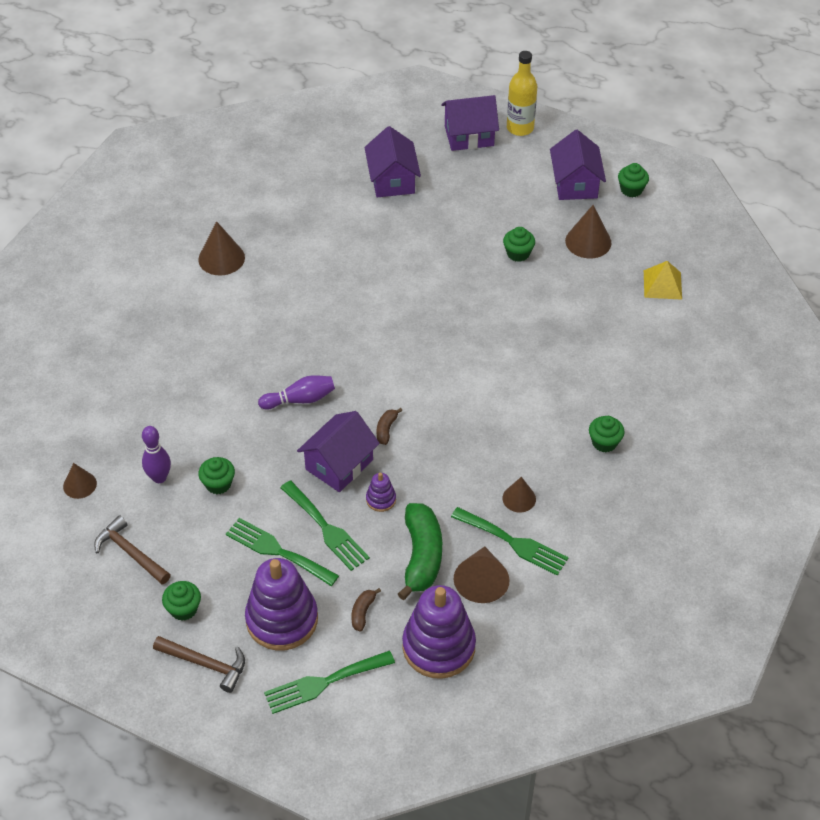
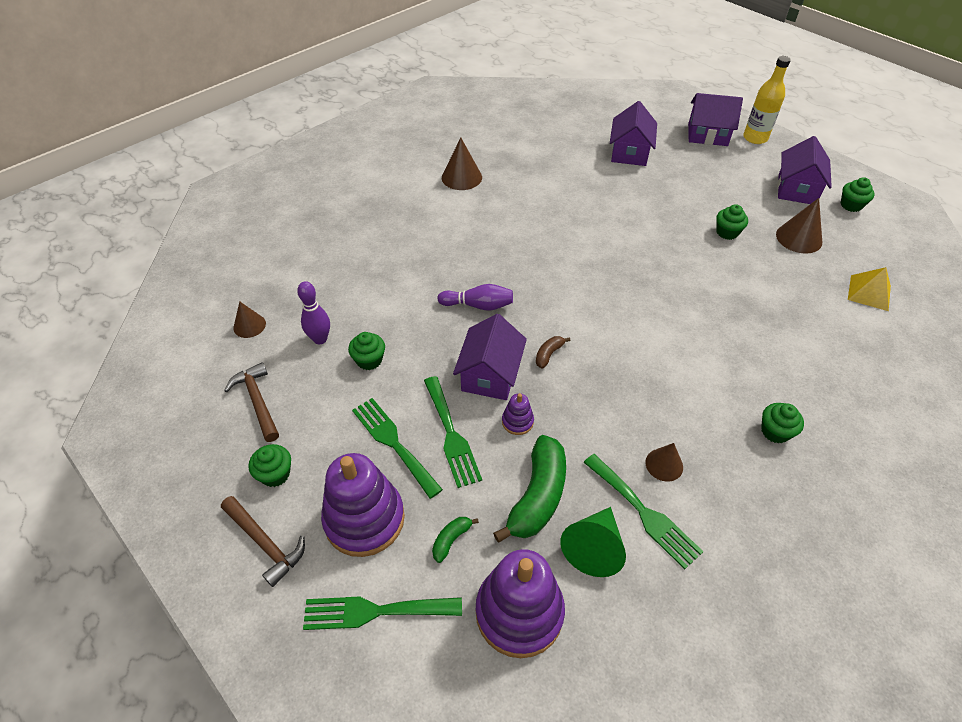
camera: 20 degrees right, 0 degrees up
(339, 464) = (490, 375): purple house -> purple house turned 45 degrees counterclockwise
(363, 612) = (451, 540): brown banana -> green banana
(481, 581) = (594, 547): brown cone -> green cone

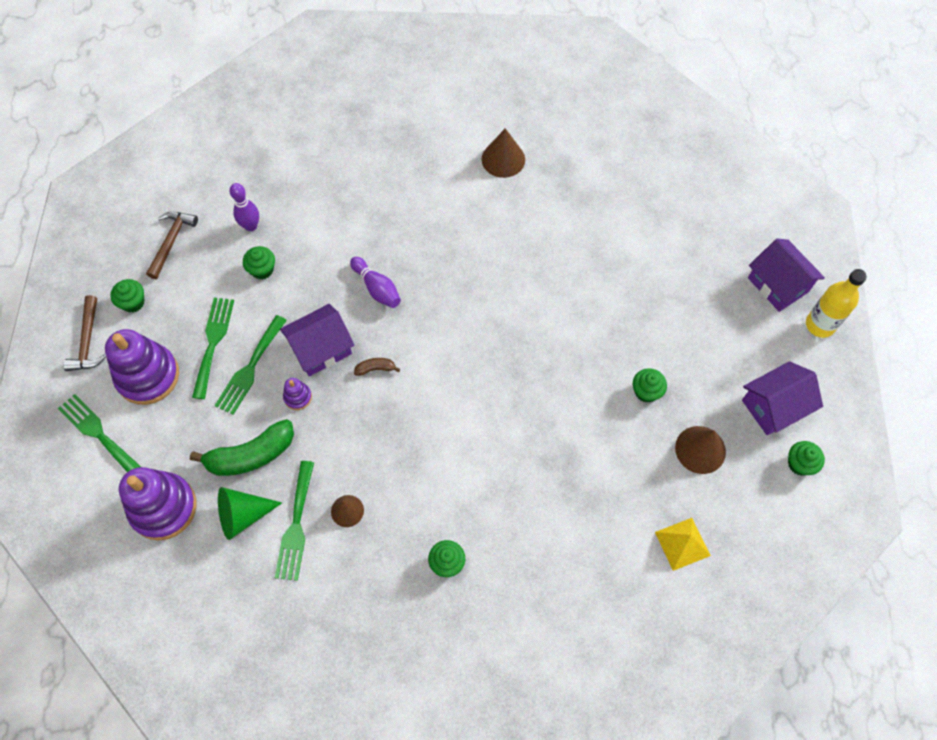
camera: 45 degrees right, 15 degrees up
(249, 325) = (221, 177): brown cone -> none
(451, 540) = (176, 433): green banana -> none
(629, 152) = (676, 245): purple house -> none

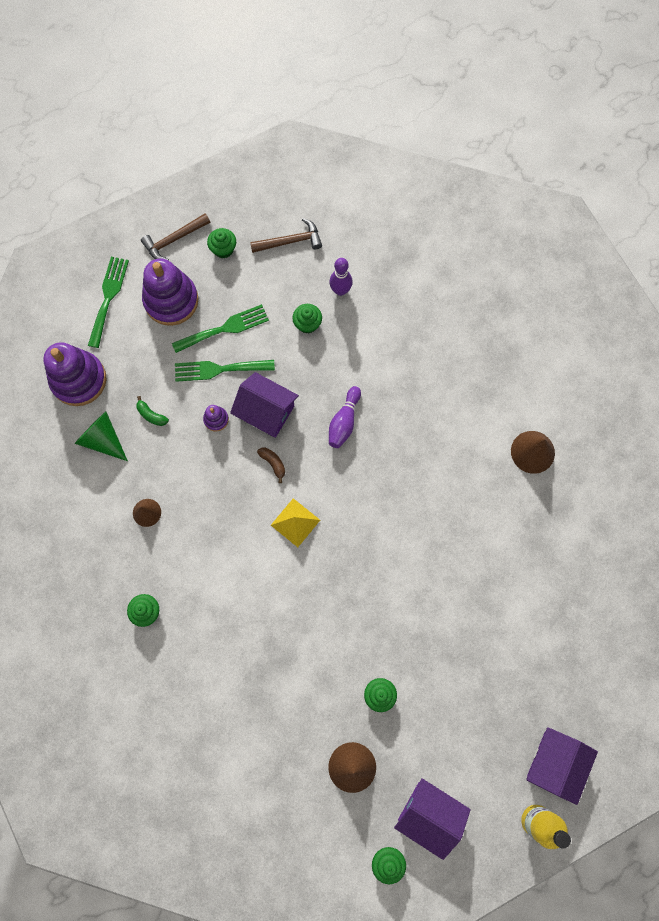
camera: 60 degrees right, 10 degrees up
(251, 455) = (151, 415): green banana -> green banana, size x0.46
(296, 526) = (115, 482): green fork -> none
(682, 543) = (261, 791): yellow pyramid -> yellow pyramid (295, 522)

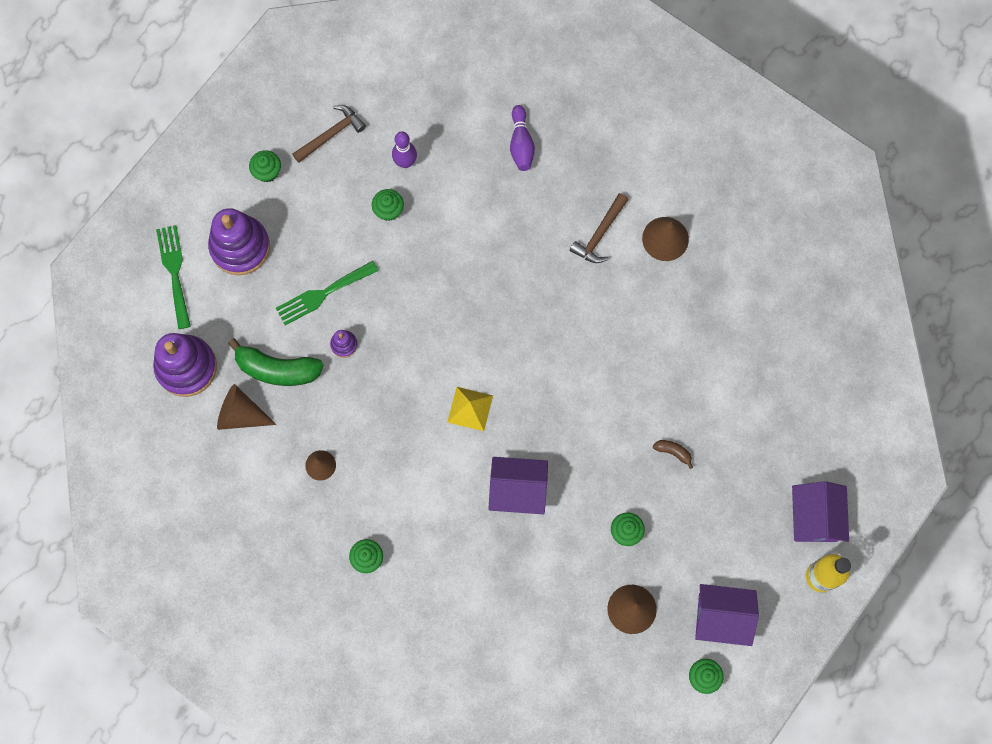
camera: 25 degrees left, 0 degrees up
(103, 439) = (241, 414): green cone -> brown cone
(151, 415) = (277, 369): green banana -> green banana, size x2.20
(174, 240) = (212, 184): brown hammer -> brown hammer (600, 234)
(225, 328) = (308, 251): green fork -> none
(266, 411) = (389, 314): purple house -> purple house (518, 489)
(273, 463) = (421, 362): brown banana -> brown banana (673, 452)
(344, 421) = (471, 290): purple bowling pin -> purple bowling pin (521, 144)

